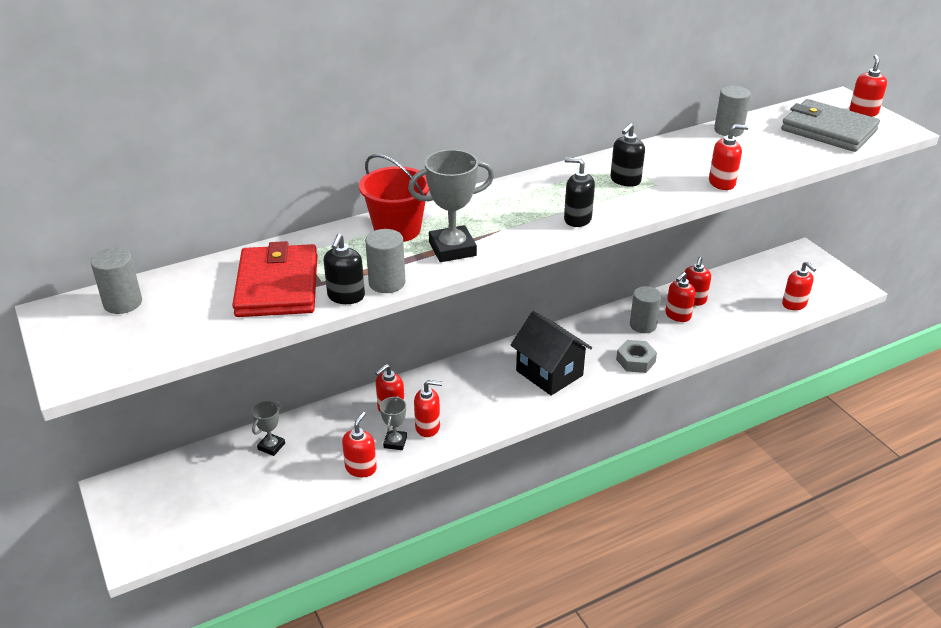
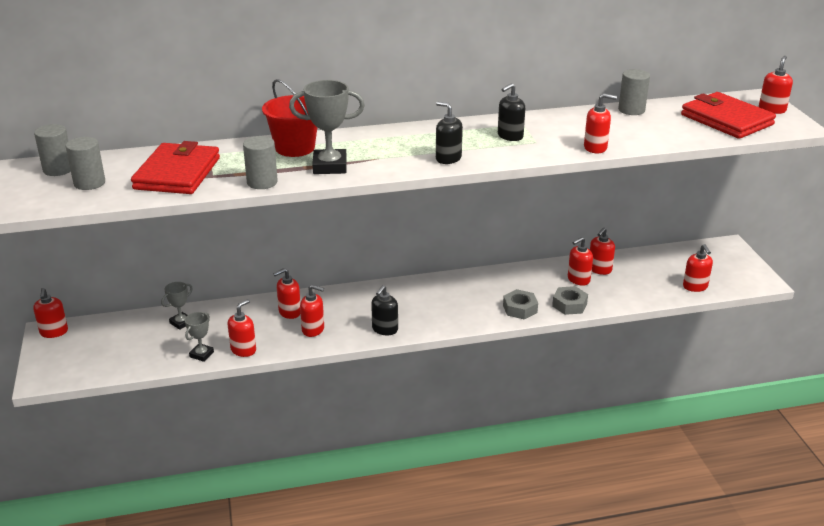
camera: 15 degrees right, 5 degrees down
(120, 488) = (54, 332): none -> red soap dispenser
(346, 296) = (224, 187): black soap dispenser -> black soap dispenser (385, 329)
(395, 442) = (281, 336): grey trophy -> grey trophy (201, 354)
(549, 373) = (438, 306): black house -> none
(643, 325) = (542, 282): grey cylinder -> grey cylinder (89, 183)
(683, 347) = (569, 305): none -> grey nut
(828, 130) = (726, 120): grey wallet -> red wallet

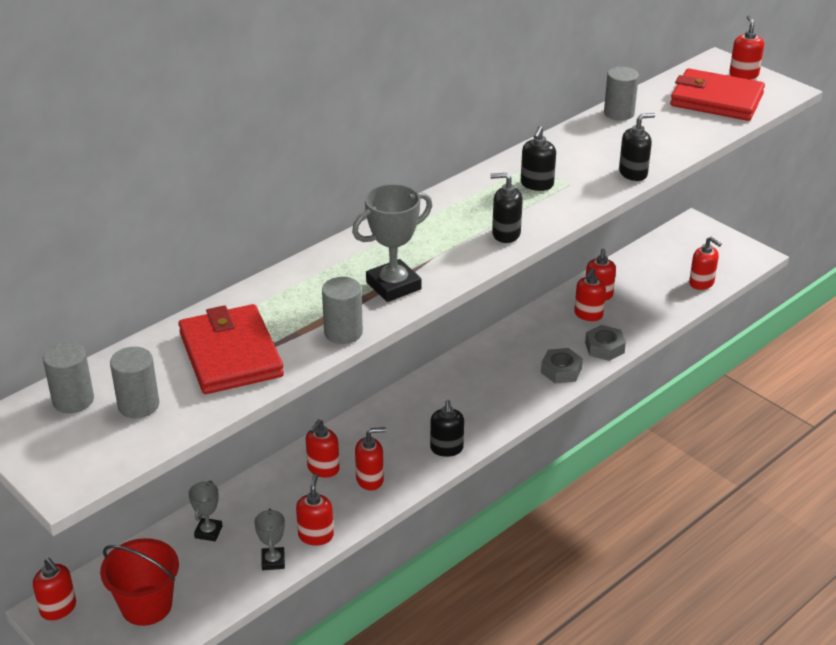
camera: 30 degrees left, 5 degrees up
(295, 148) = (326, 273): red bucket -> red bucket (146, 605)
(595, 148) = (633, 173): red soap dispenser -> black soap dispenser

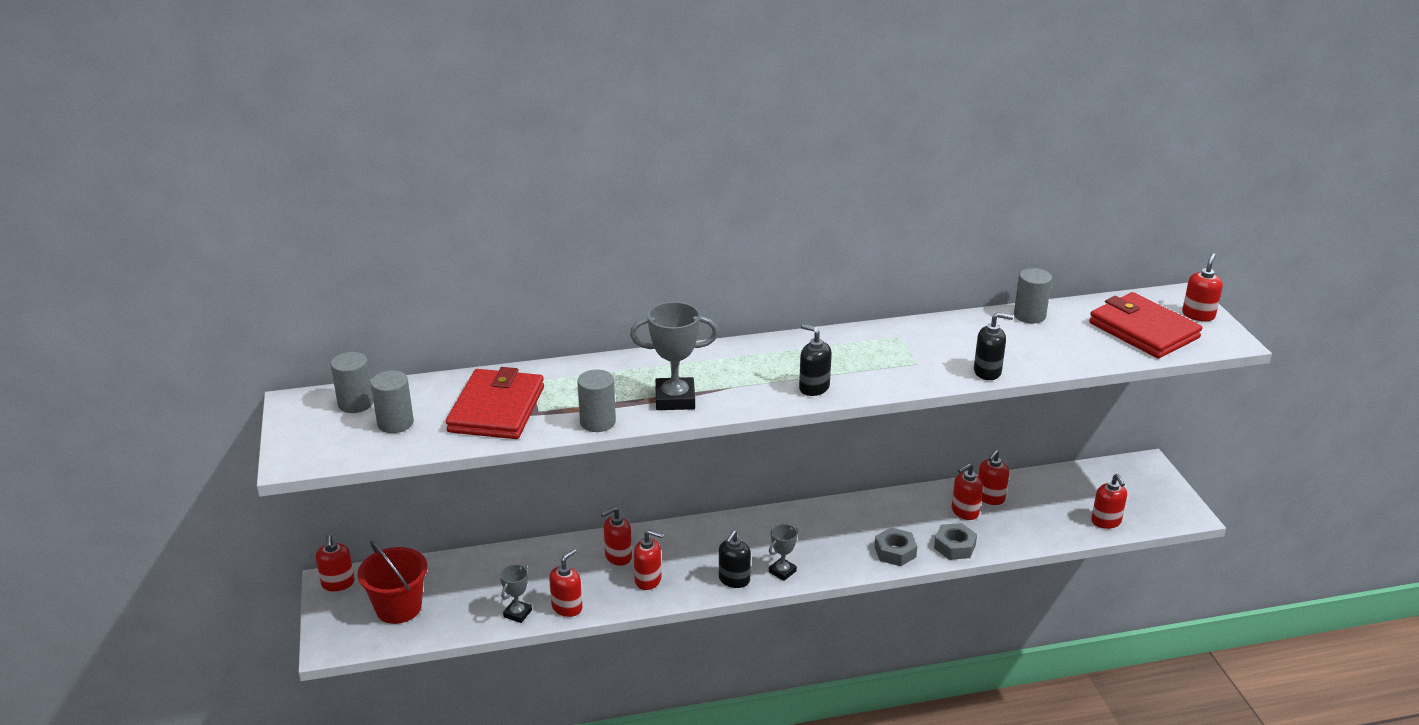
camera: 30 degrees right, 5 degrees down
(208, 532) = (489, 571): grey trophy -> grey trophy (782, 571)
(537, 184) = (885, 355): black soap dispenser -> none

